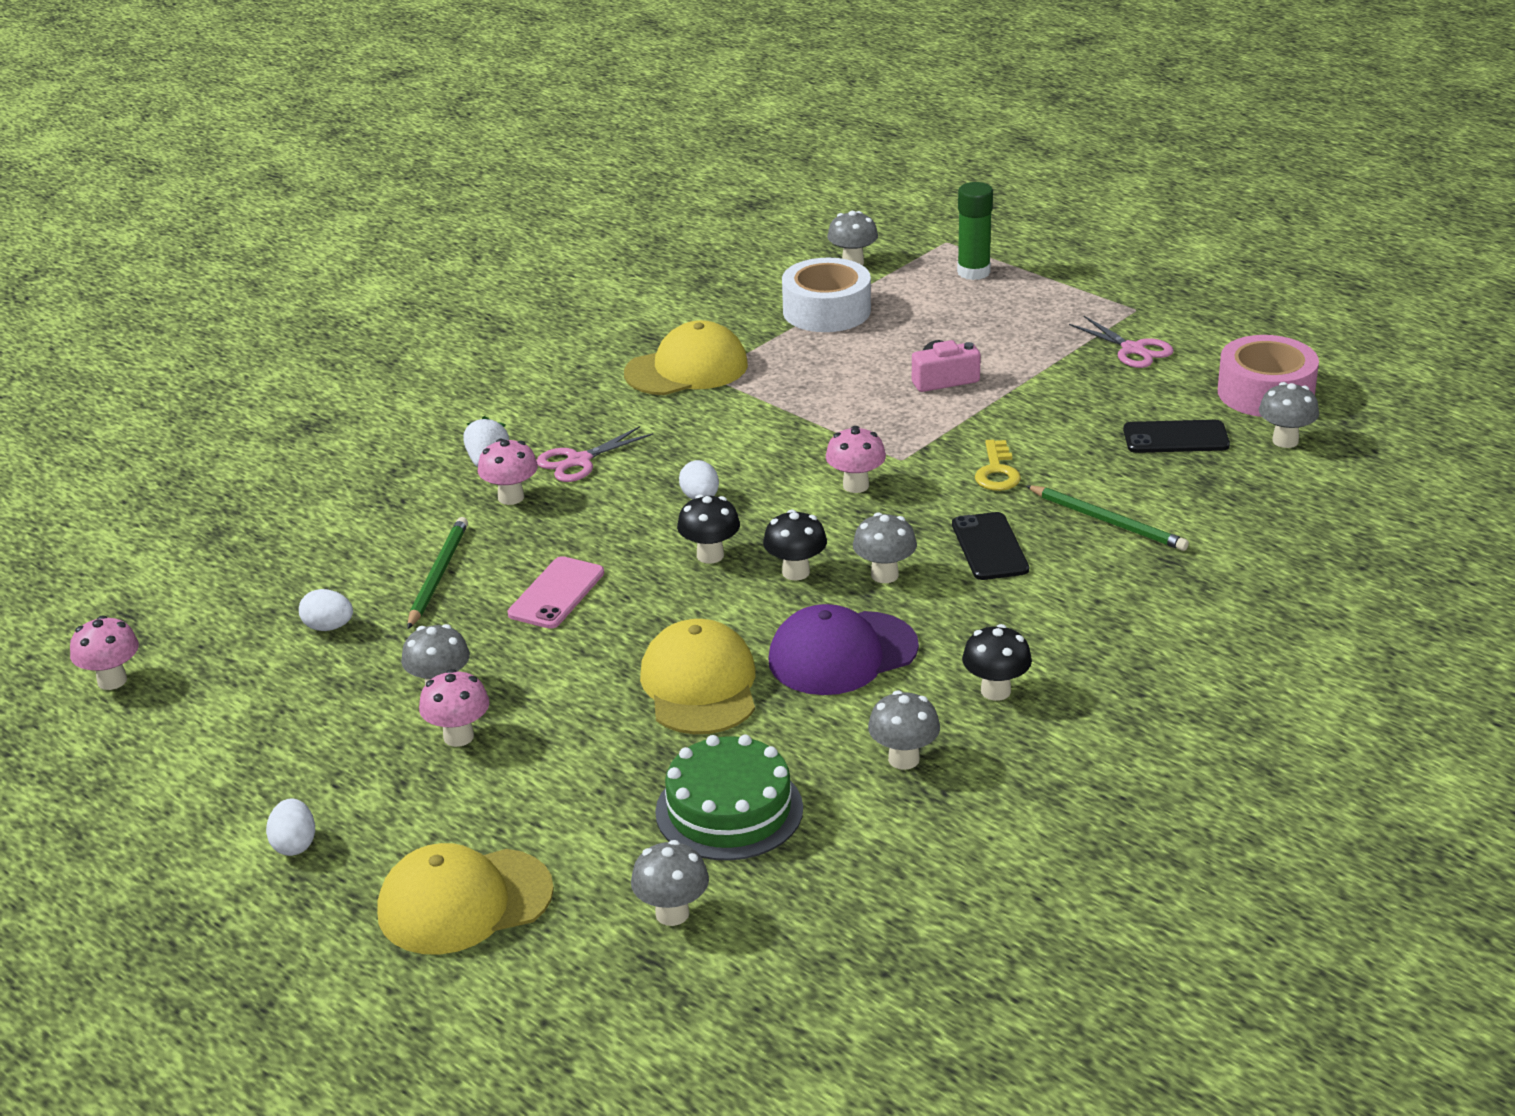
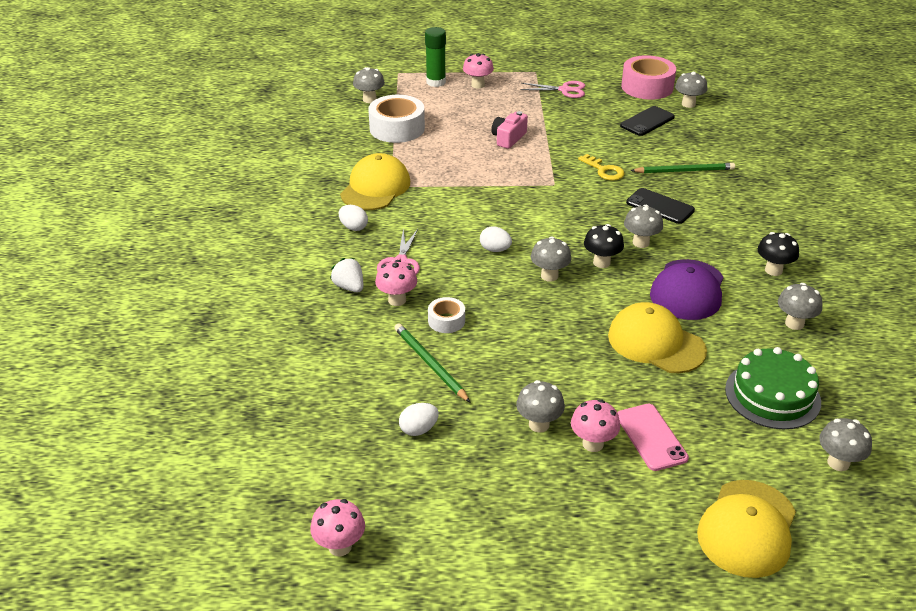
camera: 45 degrees left, 5 degrees up
(294, 845) = (615, 564): white egg -> white egg (353, 227)
(523, 543) = (446, 321): none -> white tape
(556, 593) = (509, 337): pink phone -> pink phone (651, 437)
(710, 555) = (549, 276): black mushroom -> grey mushroom
(856, 485) = (556, 207): pink mushroom -> pink mushroom (478, 85)

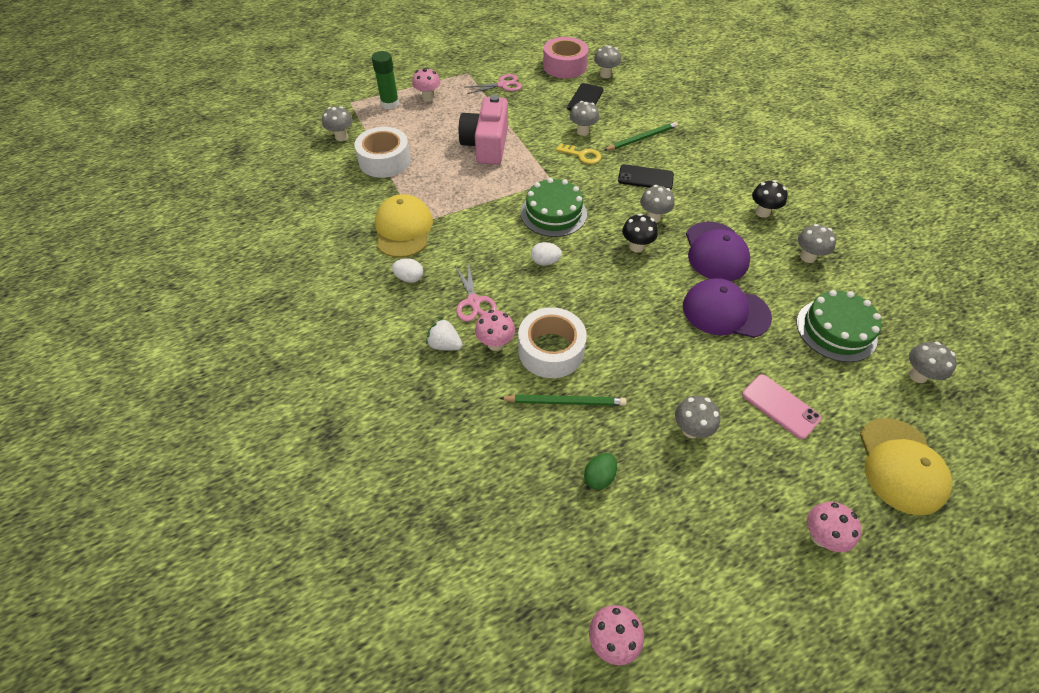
camera: 25 degrees left, 15 degrees up
(418, 429) = (599, 477): white egg -> green egg
(430, 364) = (565, 402): green pencil -> green pencil turned 150 degrees clockwise
(446, 321) = (551, 350): white tape -> white tape, size x1.91
(508, 138) = (486, 145): pink camera -> pink camera, size x1.83
(534, 212) = (553, 213): none -> green cake
(549, 276) = (605, 274): grey mushroom -> grey mushroom (582, 131)
(593, 444) = (743, 431): pink mushroom -> pink mushroom (821, 536)
(656, 343) = (725, 311): yellow cap -> purple cap

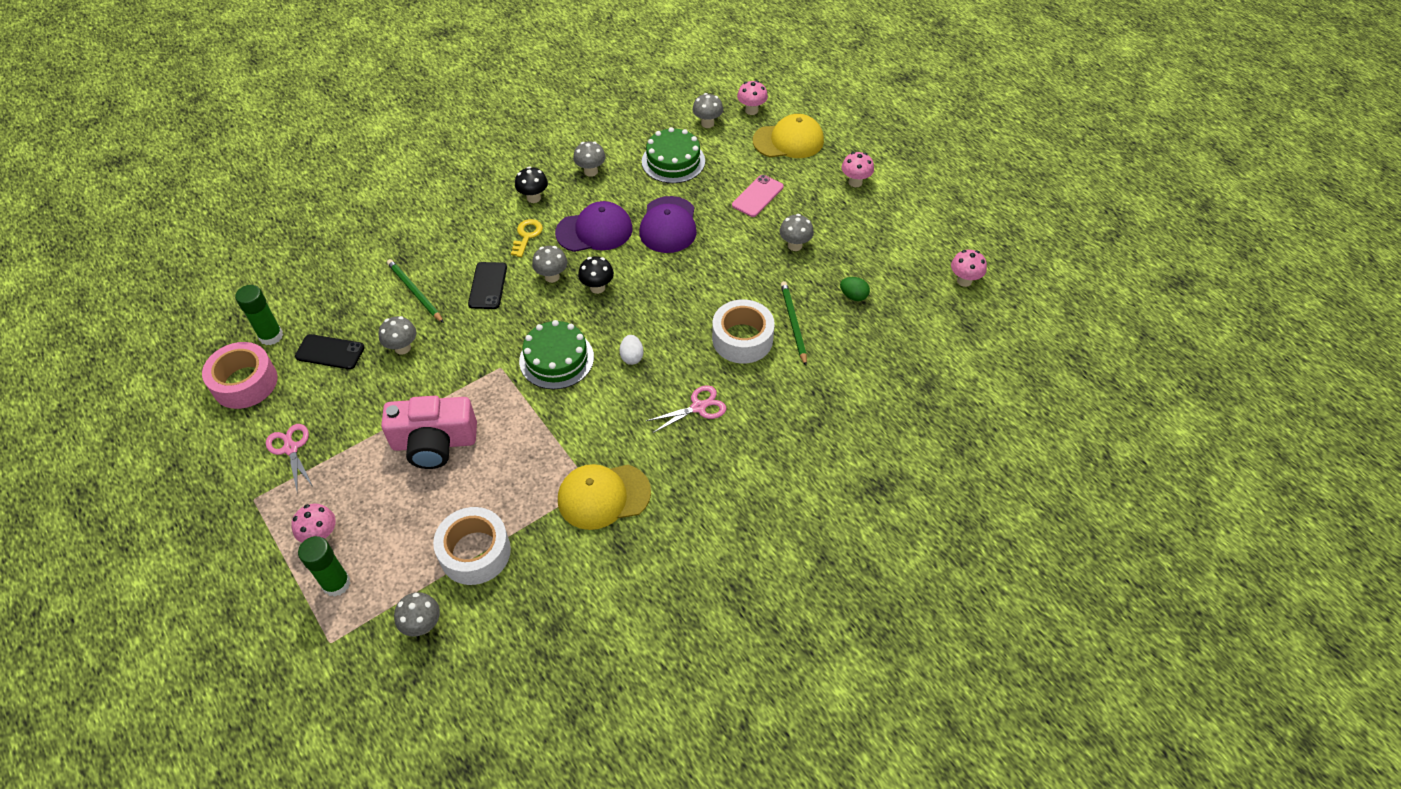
camera: 100 degrees left, 0 degrees up
(409, 278) = (678, 471): white egg -> none
(445, 345) = (757, 420): white strawberry -> none
(495, 343) = (745, 381): pink mushroom -> pink mushroom (751, 110)
(582, 155) = (451, 344): yellow key -> yellow key (527, 235)
(605, 75) = (271, 336): grey mushroom -> green glue stick

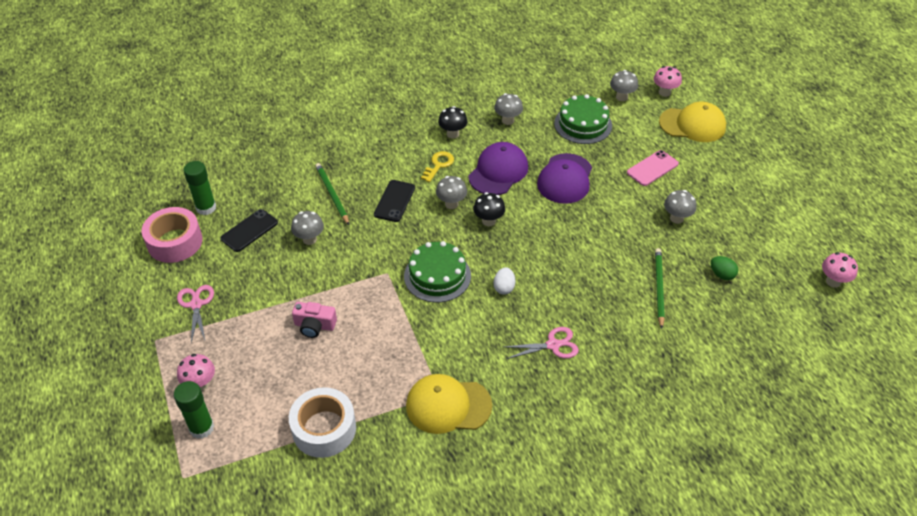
camera: 15 degrees right, 5 degrees down
(330, 352) = (249, 230): black phone -> black phone turned 75 degrees counterclockwise
(423, 625) = (263, 482): grey mushroom -> none
(434, 443) = (314, 325): pink camera -> pink camera, size x0.55
(594, 231) = (498, 171): purple cap -> purple cap turned 60 degrees counterclockwise
(742, 339) = (608, 292): white tape -> none
(855, 182) = (747, 172): pink mushroom -> none

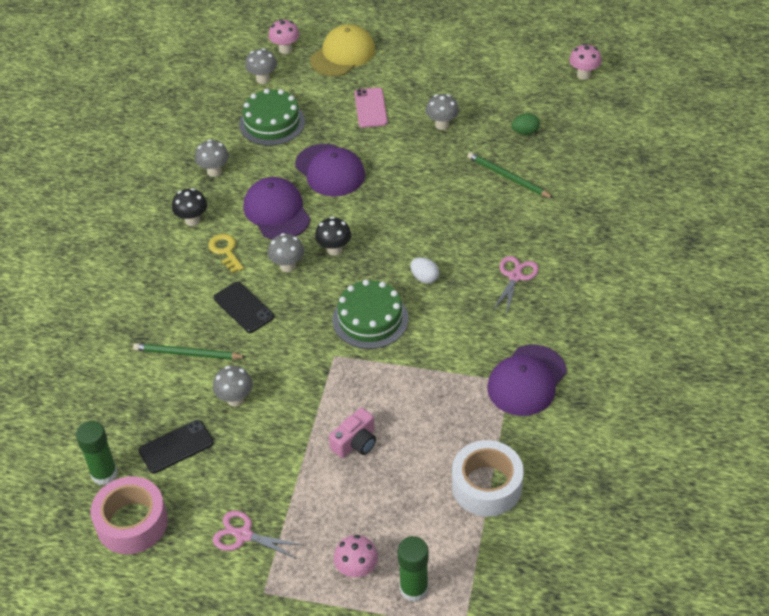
camera: 55 degrees left, 0 degrees up
(249, 230) = (176, 447): black phone -> black phone turned 75 degrees clockwise
(448, 405) = (527, 380): yellow cap -> purple cap

